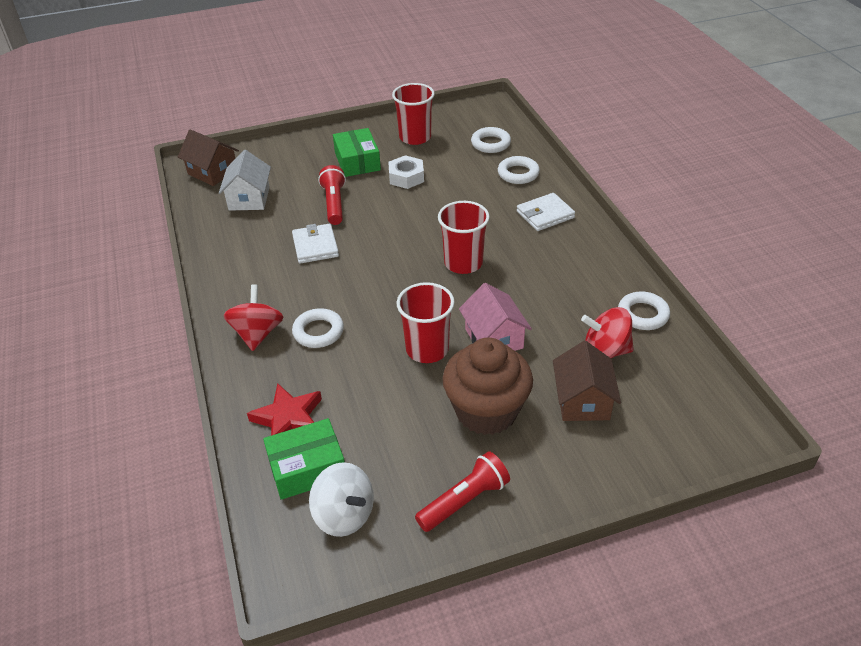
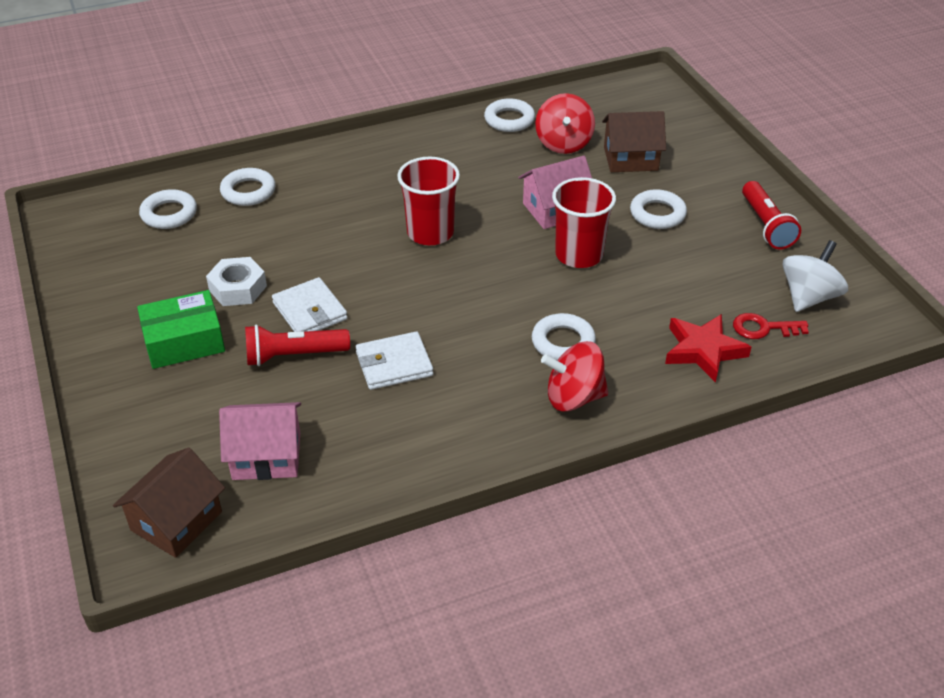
camera: 95 degrees left, 0 degrees up
(249, 198) = (266, 456): white house -> pink house
(307, 468) = (763, 328): green box -> red key
(415, 137) = (131, 285): red cup -> none
(464, 501) = (766, 225): red flashlight -> red flashlight turned 150 degrees counterclockwise
(486, 411) = (657, 214): brown cupcake -> white ring
(545, 215) = (339, 173): white wallet -> white wallet (310, 311)

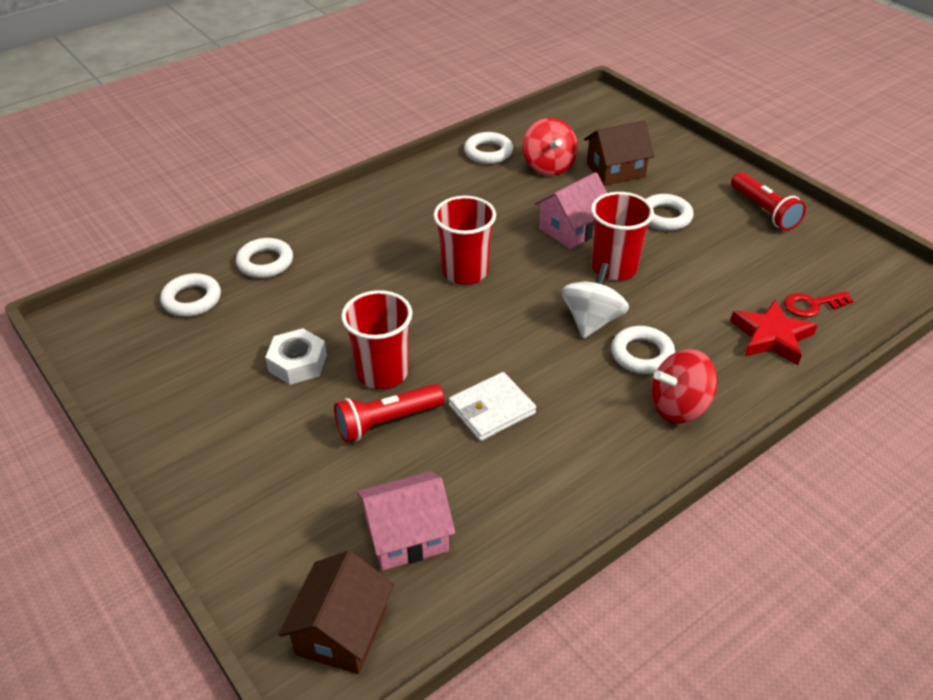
camera: 15 degrees left, 0 degrees up
(184, 341) = (265, 430): green box -> none
(310, 311) = (382, 372): white wallet -> red cup
(808, 297) = (834, 269): white spinning top -> white spinning top (592, 321)

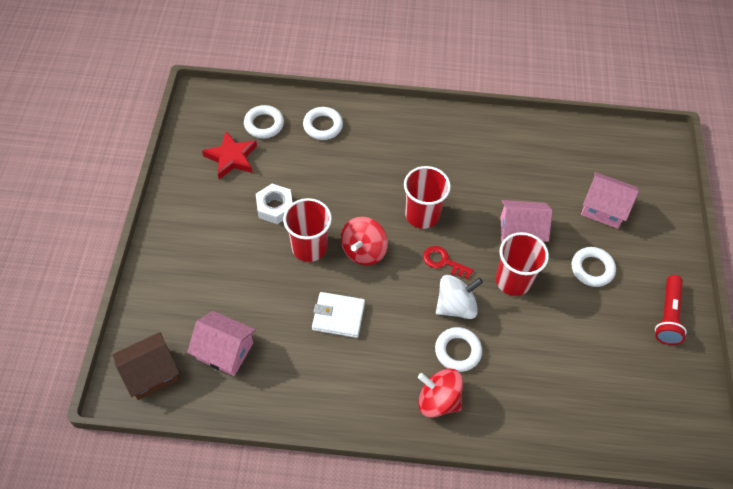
camera: 40 degrees right, 15 degrees up
(387, 421) = (281, 279): red flashlight -> none
(488, 152) = (535, 134): white ring -> none
(548, 166) = (562, 173): red spinning top -> red spinning top (363, 251)
(615, 170) = (603, 208): brown house -> pink house
(771, 337) = (550, 405): red star -> red star (231, 158)
(812, 305) = (606, 407): red key -> red key (443, 262)

